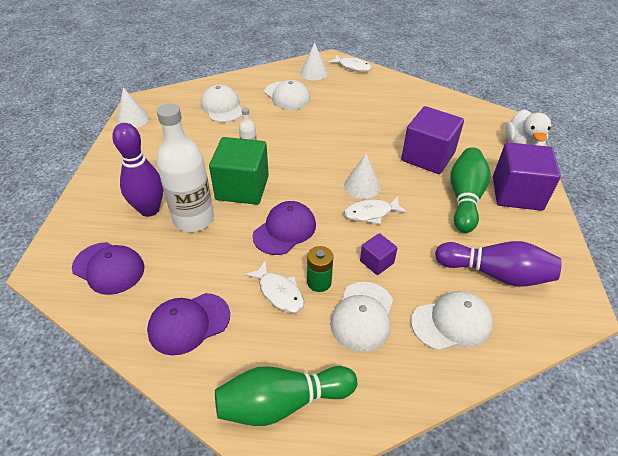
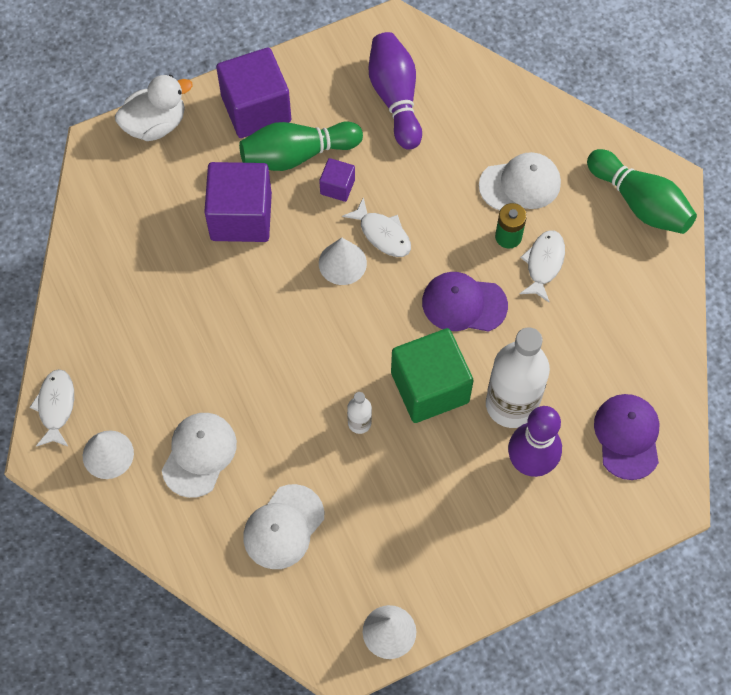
camera: 120 degrees left, 20 degrees up
(189, 323) = (628, 317): purple cap -> none
(376, 262) = (449, 200): purple cube -> purple cube (337, 187)
(451, 322) = (478, 115): white cap -> none

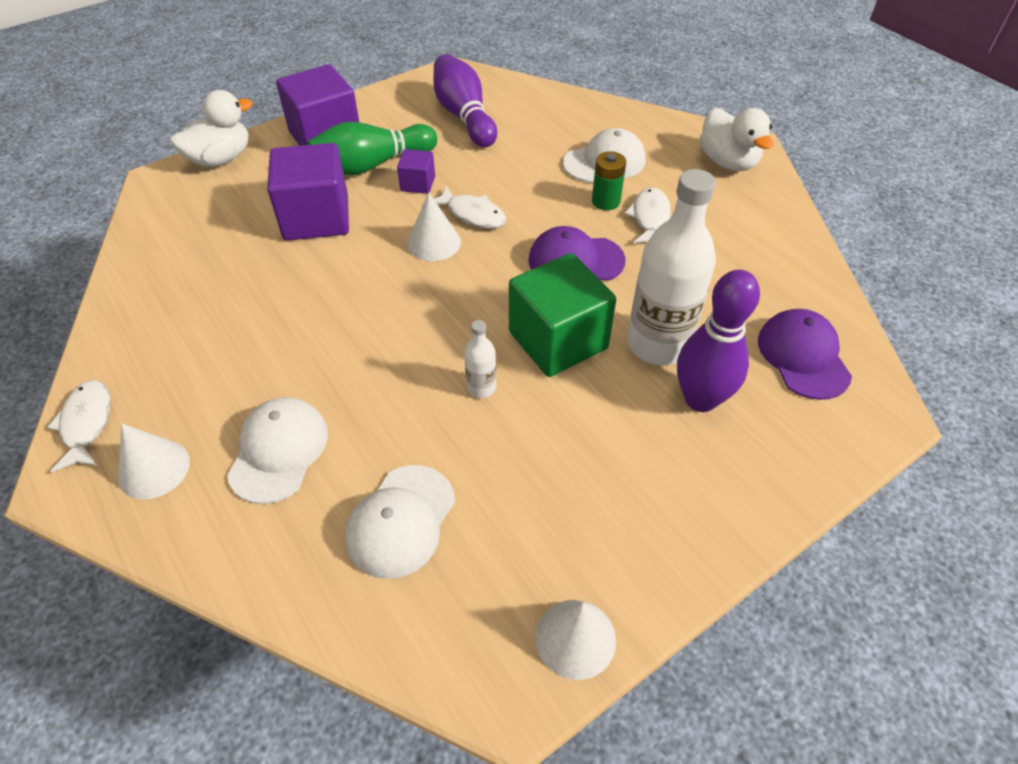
camera: 10 degrees left, 15 degrees down
(640, 203) = (728, 162): green bowling pin -> white duck

